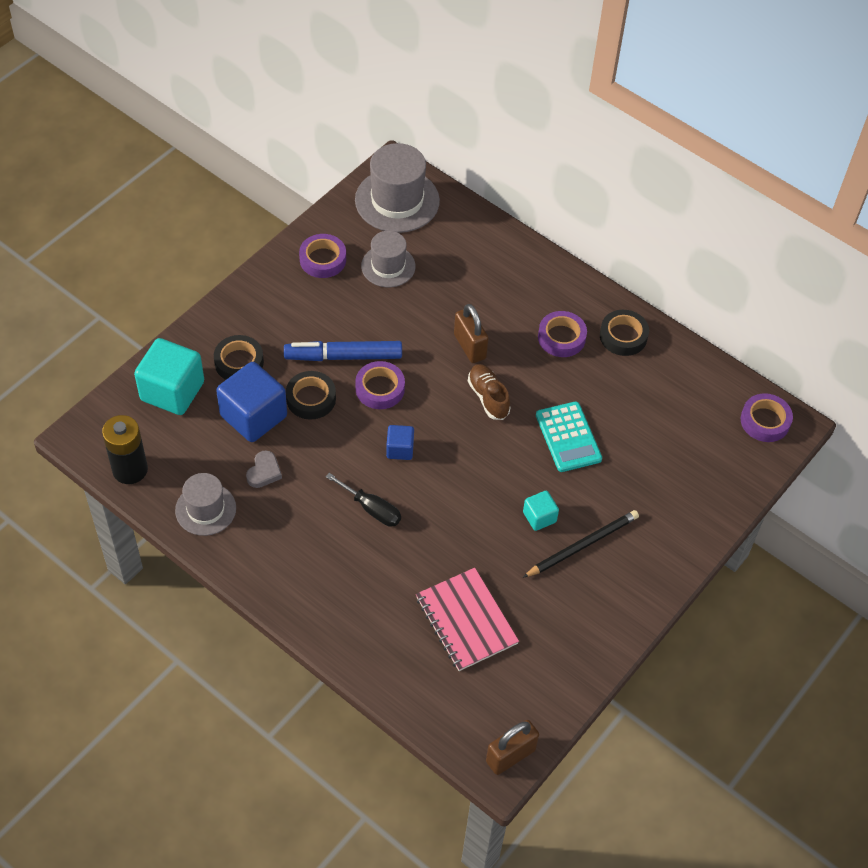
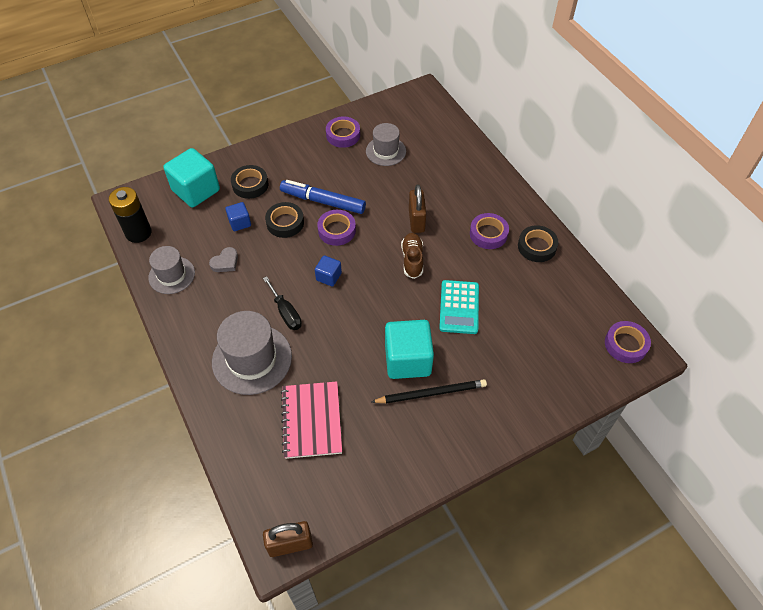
camera: 25 degrees right, 0 degrees up
(253, 416) = (240, 223): blue cube -> blue cube, size x0.51
(397, 200) = (414, 111): grey hat -> grey hat (252, 359)
(539, 517) = (407, 360): turquoise cube -> turquoise cube, size x1.98

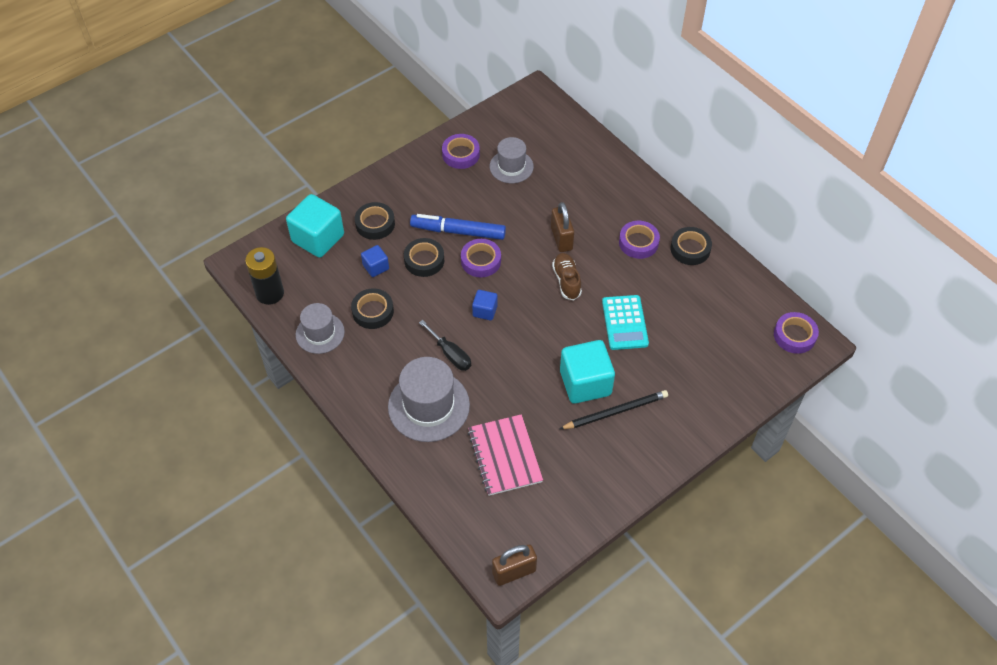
camera: 10 degrees left, 0 degrees up
(225, 262) = (373, 311): grey heart -> black tape

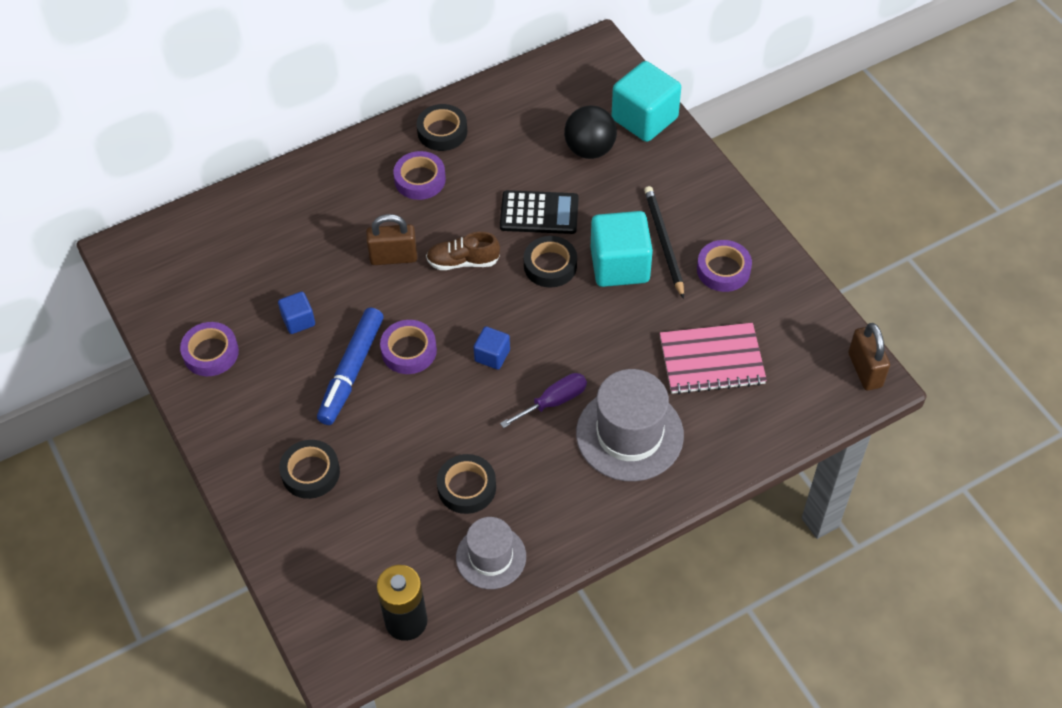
camera: 80 degrees left, 0 degrees up
(318, 238) = (318, 550): turquoise cube -> turquoise cube (644, 119)
(376, 267) = (390, 478): blue cube -> blue cube (298, 320)
(424, 260) = (392, 417): black tape -> black tape (550, 265)
(450, 354) = (554, 402): black screwdriver -> purple screwdriver
(511, 166) = (252, 296): grey hat -> none
(625, 323) = (539, 213): turquoise calculator -> black calculator
(700, 349) = (590, 149): none -> black ball
(794, 335) = (586, 64): purple tape -> purple tape (723, 270)

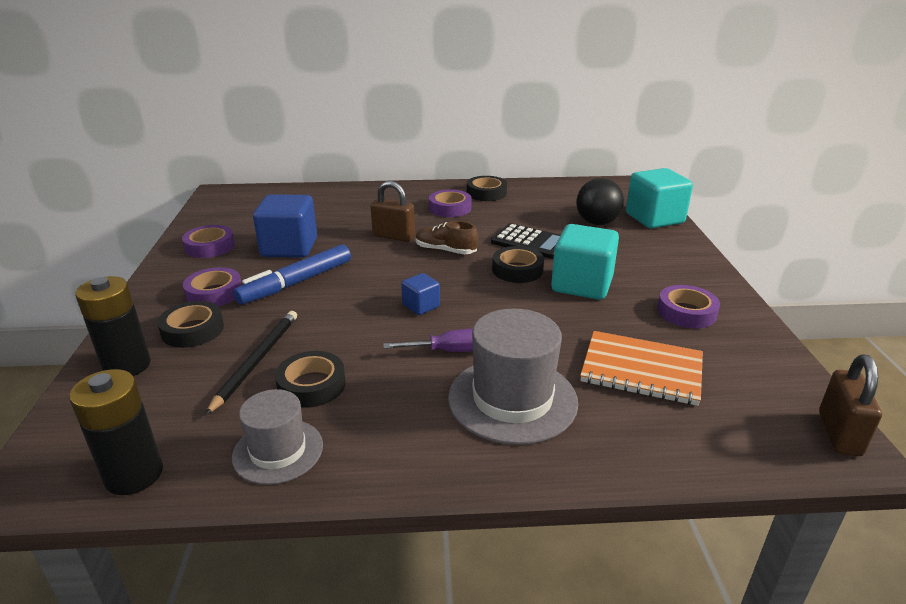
camera: 25 degrees right, 25 degrees down
(294, 535) = (127, 366): none -> black battery
(298, 320) = (289, 248): blue cube -> blue cube, size x1.98
(409, 350) = (354, 284): purple tape -> purple tape (214, 293)
(663, 242) = (633, 282): black pencil -> black pencil (257, 361)
(712, 360) = (641, 370): pink notebook -> orange notebook

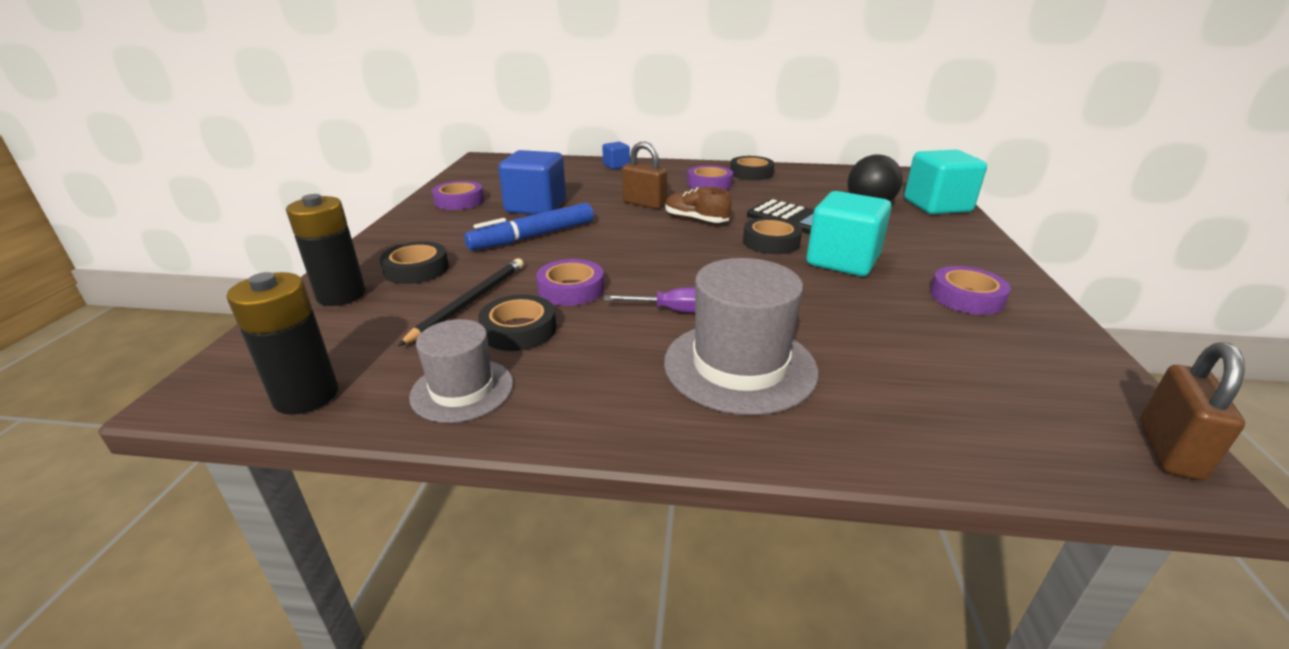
camera: 10 degrees right, 0 degrees up
(214, 293) = (449, 239): purple tape -> purple tape (571, 289)
(421, 306) = (657, 267): blue cube -> blue cube (616, 166)
(641, 370) = (903, 351): orange notebook -> none

